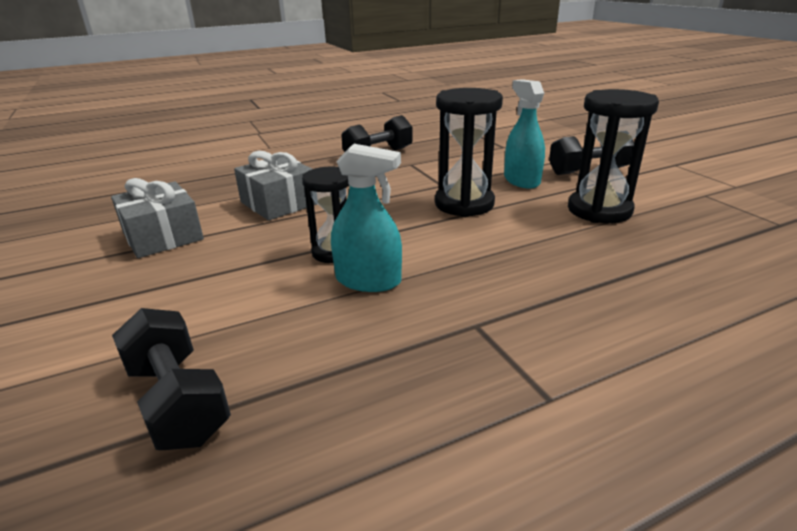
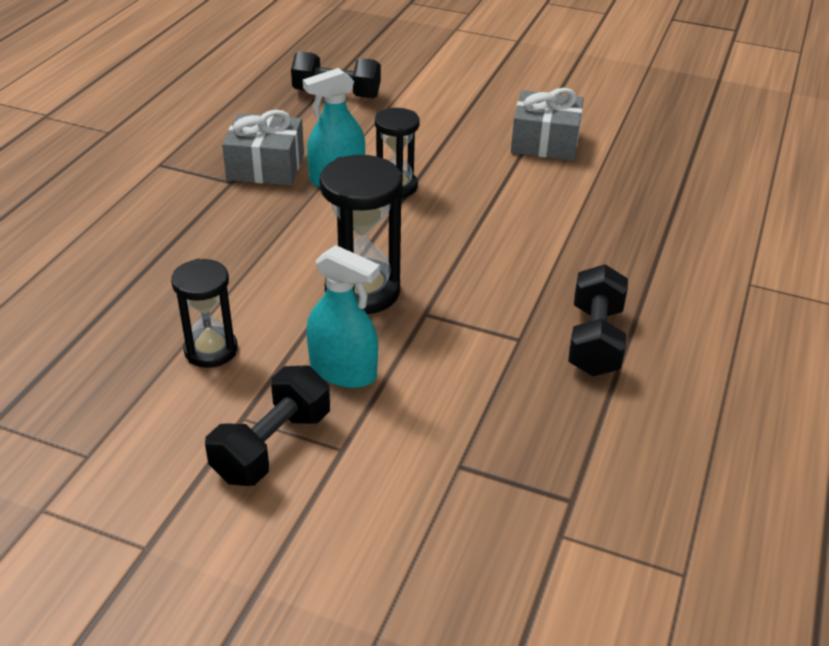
camera: 135 degrees right, 10 degrees up
(279, 203) = (534, 208): grey gift -> grey gift (266, 166)
(599, 210) = (211, 350): black hourglass -> black hourglass, size x0.65

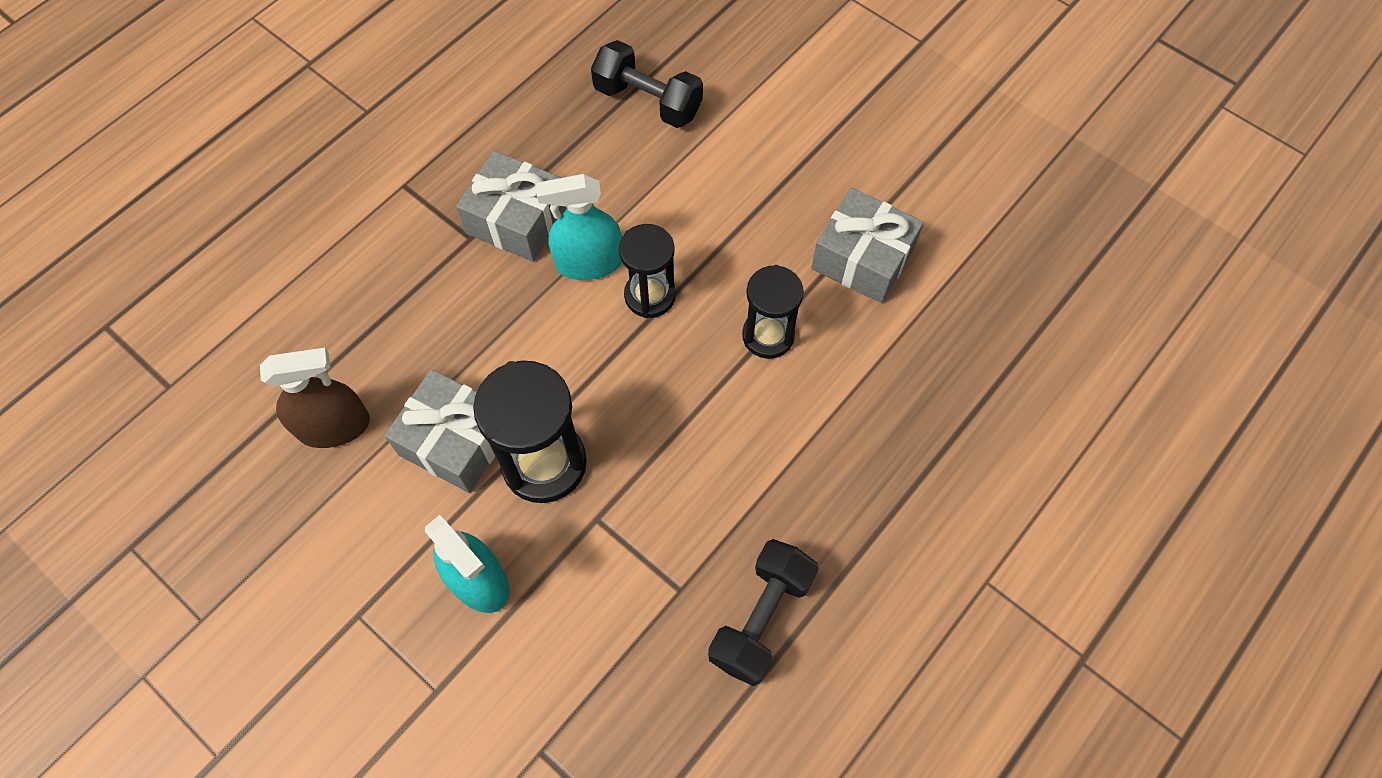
camera: 20 degrees right, 25 degrees up
(163, 306) = (334, 426): none -> brown spray bottle
(211, 350) = (359, 508): black hourglass -> black hourglass (768, 336)
(272, 446) = (372, 664): black dumbbell -> none
(278, 293) = (456, 441): none -> grey gift

